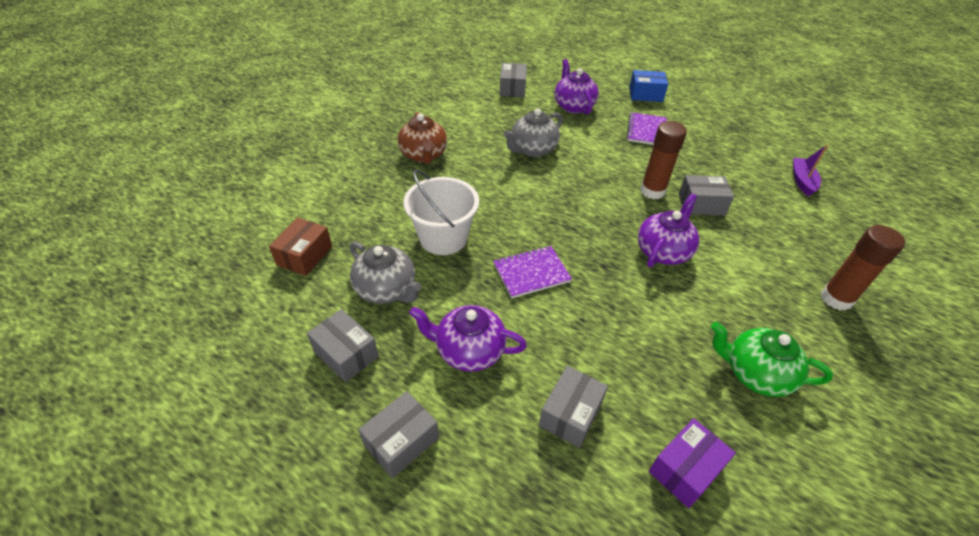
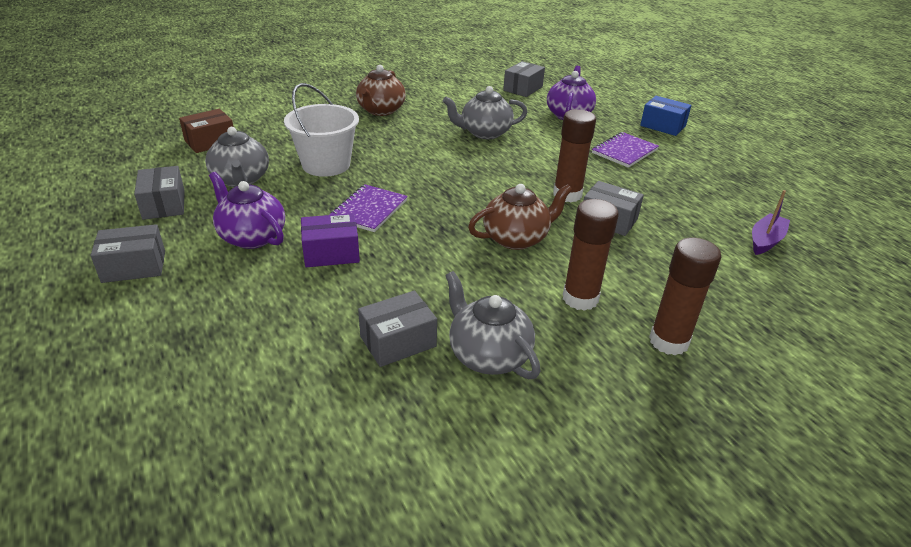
camera: 30 degrees right, 10 degrees down
(531, 273) = (369, 210): purple notebook -> purple notebook turned 75 degrees counterclockwise
(570, 414) = (277, 306): grey box -> grey box (398, 341)
(663, 251) = (516, 238): purple teapot -> brown teapot
(685, 469) = (324, 384): purple box -> purple box (331, 253)
(755, 288) = (580, 298): none -> brown glue stick
(755, 373) = (488, 355): green teapot -> grey teapot

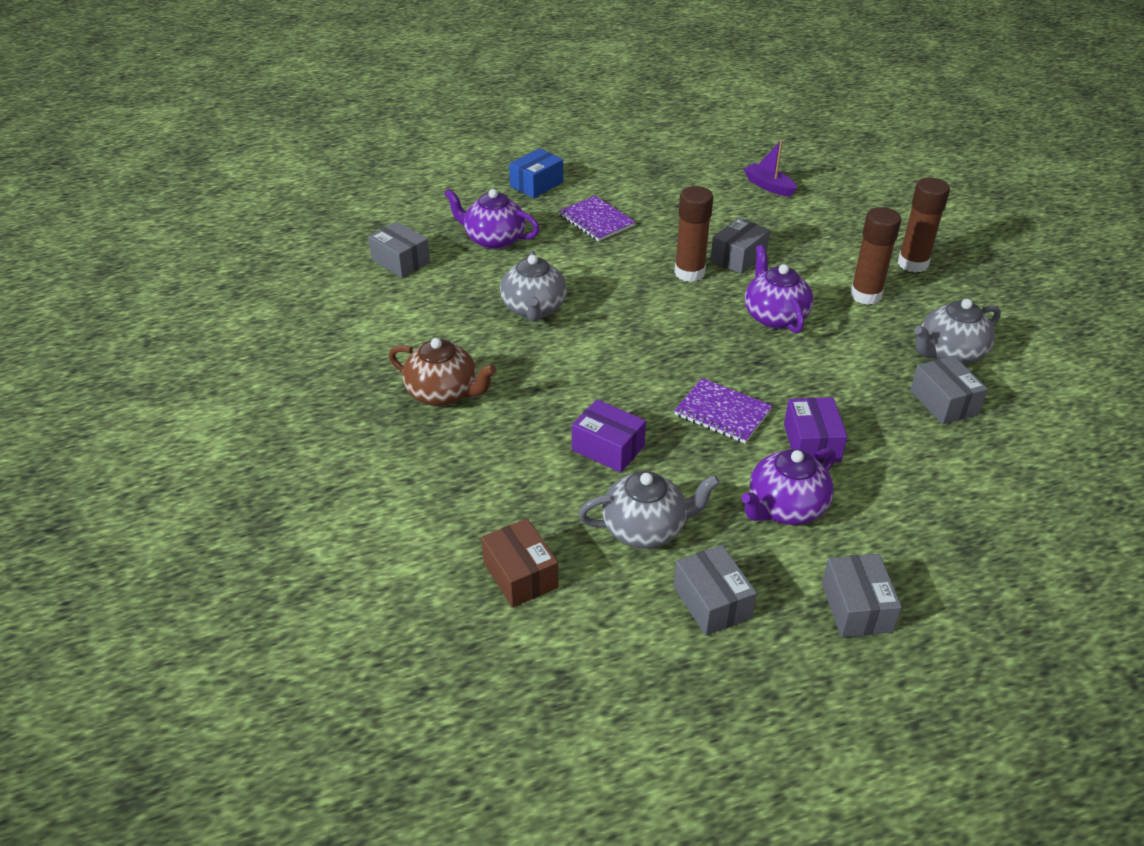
camera: 80 degrees left, 5 degrees up
(164, 204) = (712, 602): grey box -> grey box turned 75 degrees clockwise
(326, 165) = (608, 448): white bucket -> purple box
(516, 238) = (774, 316): brown teapot -> purple teapot

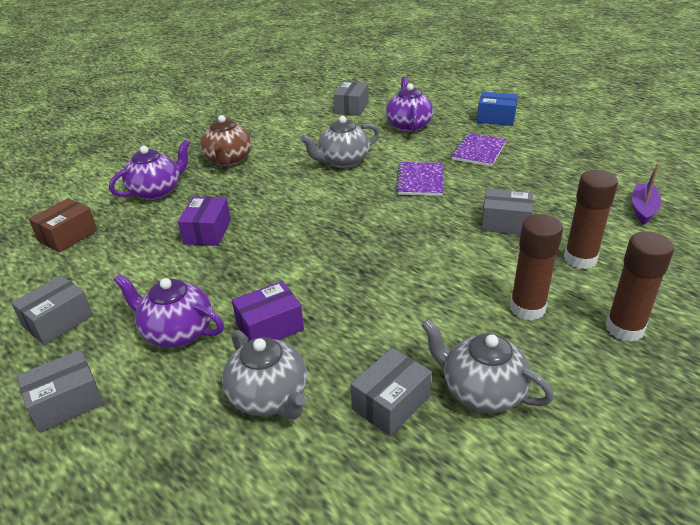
camera: 65 degrees right, 5 degrees down
(645, 529) = (127, 271): grey teapot -> grey teapot (269, 397)
(689, 273) = (454, 207): brown glue stick -> brown glue stick (580, 259)
(722, 413) = (280, 270): purple notebook -> purple notebook (420, 180)
(774, 316) = (436, 263): purple teapot -> purple teapot (156, 191)

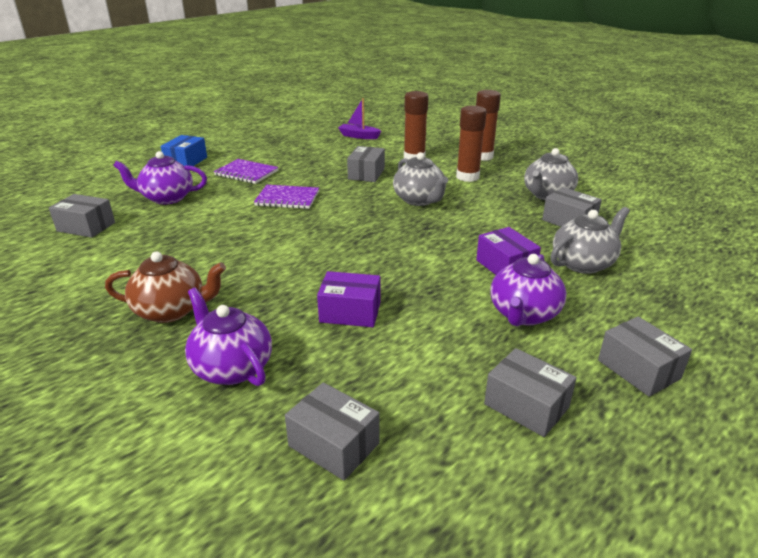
camera: 90 degrees left, 5 degrees down
(68, 236) = (333, 444): brown box -> grey box
(343, 161) = (226, 233): grey teapot -> grey teapot (419, 200)

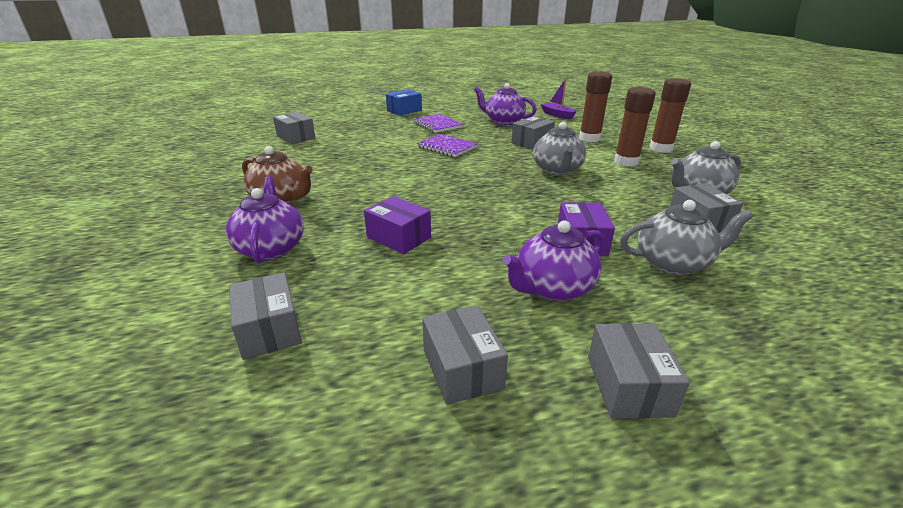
camera: 30 degrees right, 0 degrees up
(167, 198) = (364, 130): purple teapot -> purple teapot (503, 121)

